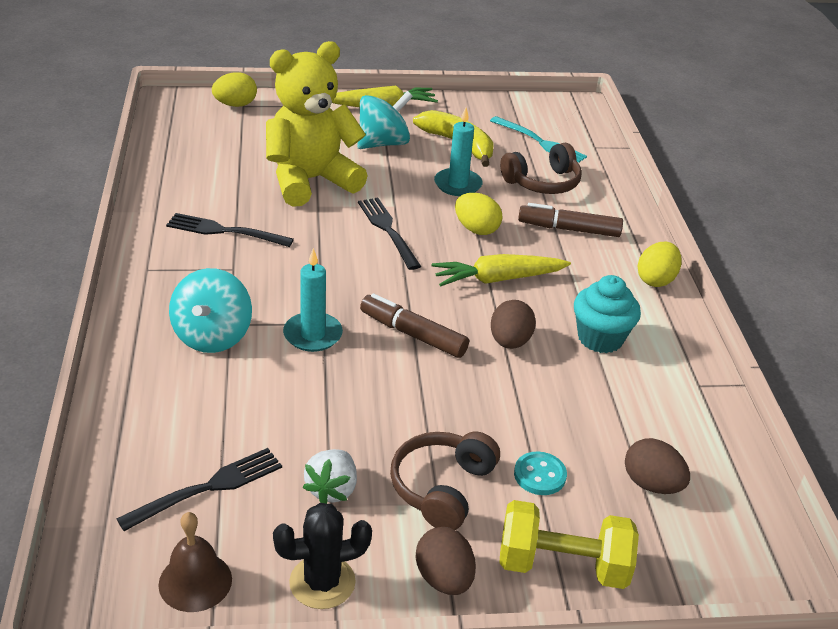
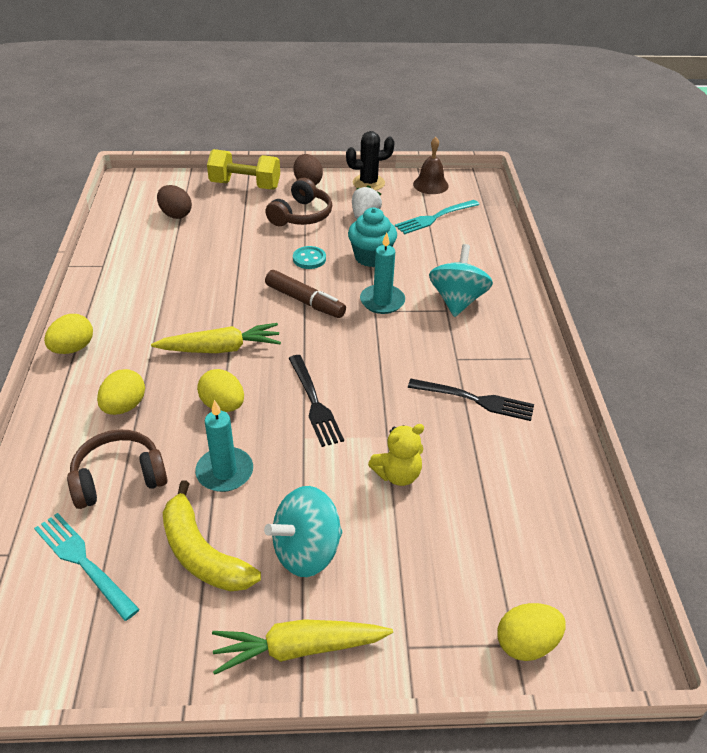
camera: 175 degrees left, 5 degrees up
(207, 488) = (435, 218): black fork -> turquoise fork
(310, 181) = (397, 474): yellow teddy bear -> yellow teddy bear, size x0.46
(510, 342) = (230, 295): brown egg -> none
(539, 475) = (241, 220): turquoise button -> turquoise button (309, 259)
(568, 229) = (124, 406): brown marker -> yellow egg
(600, 338) = (157, 297): turquoise cupcake -> turquoise cupcake (371, 257)

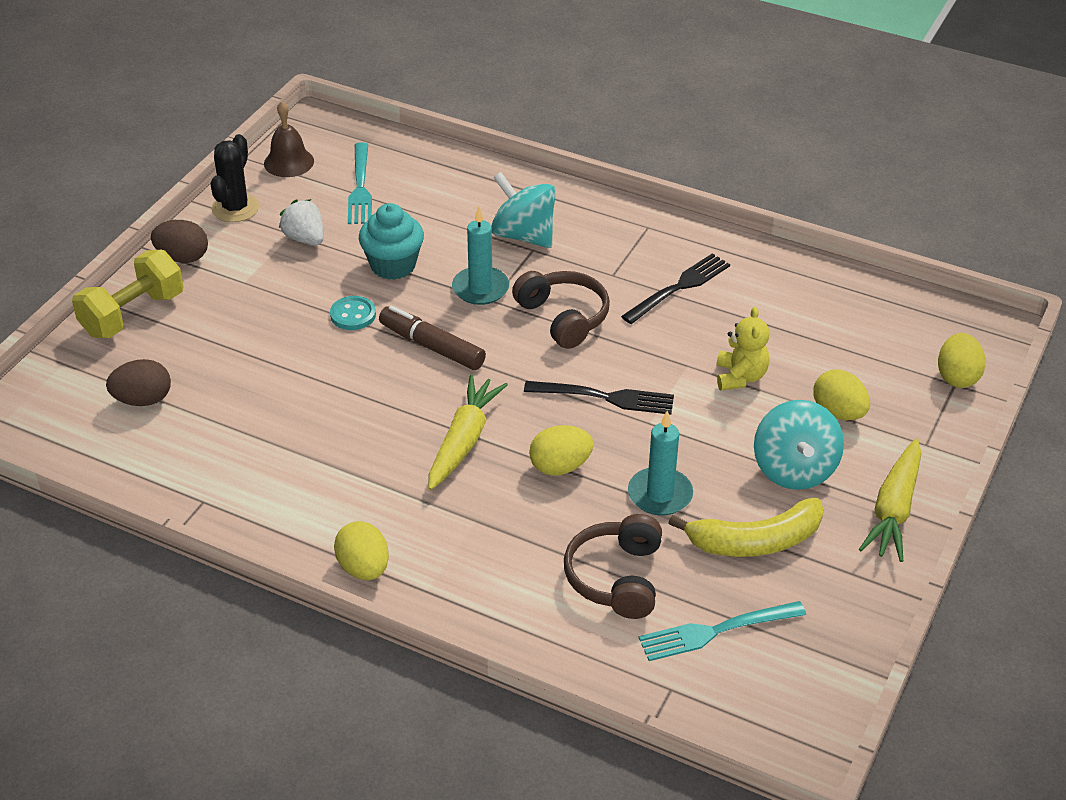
camera: 60 degrees left, 0 degrees up
(124, 406) = (505, 546): yellow egg -> yellow egg (838, 413)
(301, 215) = (254, 289): brown headphones -> brown headphones (563, 317)
(305, 301) = (432, 346): brown marker -> brown marker turned 120 degrees counterclockwise

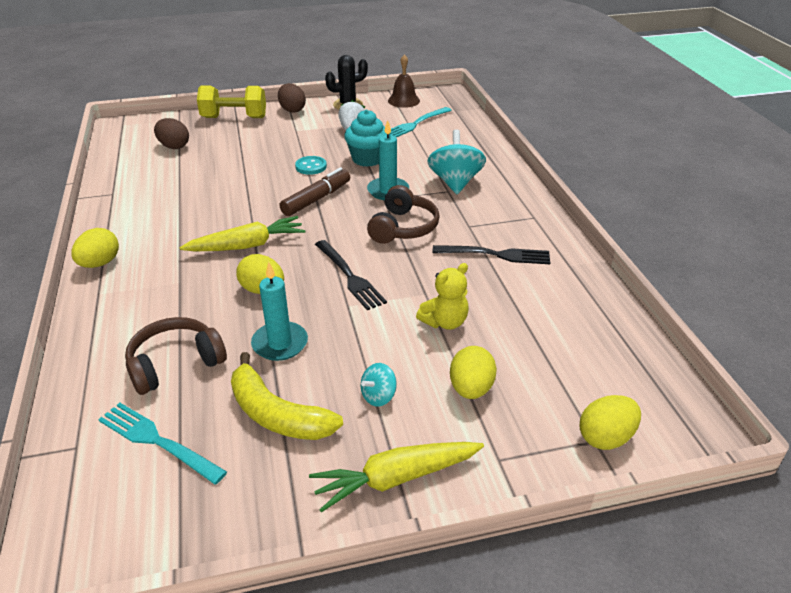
camera: 50 degrees right, 5 degrees down
(432, 346) = (317, 199): brown marker -> brown marker turned 45 degrees clockwise
(794, 469) = (378, 396): turquoise spinning top -> turquoise spinning top, size x0.50

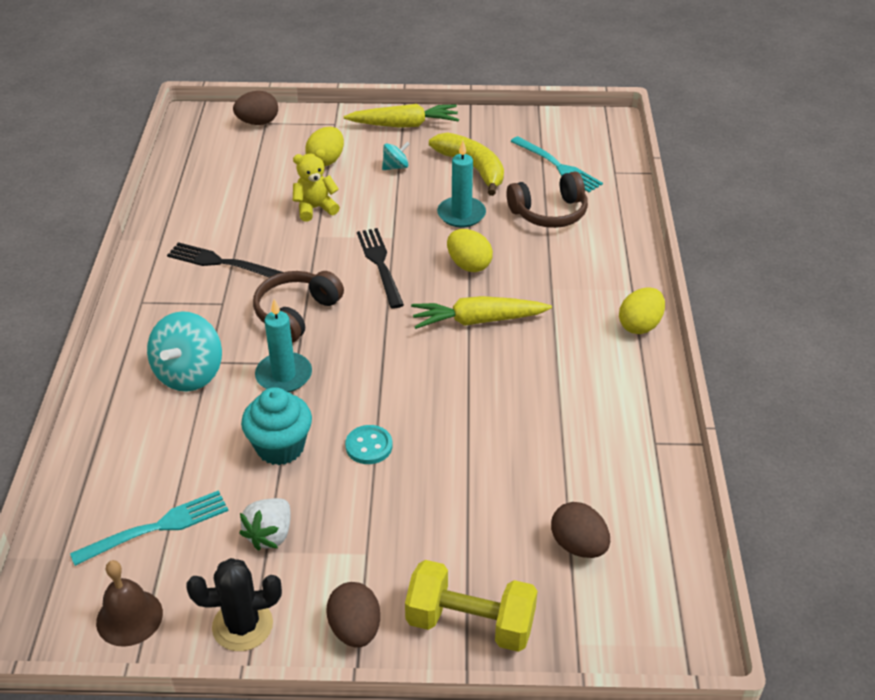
camera: 165 degrees left, 5 degrees up
(317, 199) = (380, 378): brown marker -> none
(605, 437) = (258, 122): yellow egg -> brown egg

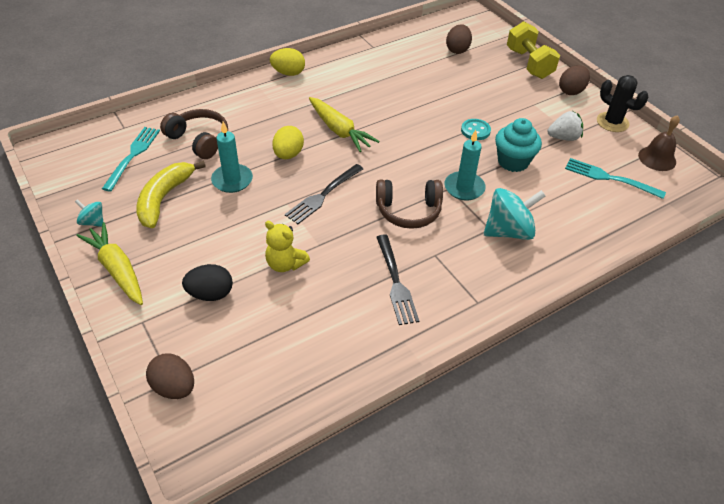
camera: 125 degrees left, 5 degrees up
(326, 160) = (210, 294): yellow egg -> black egg
(395, 167) = (191, 243): turquoise spinning top -> turquoise spinning top (93, 222)

